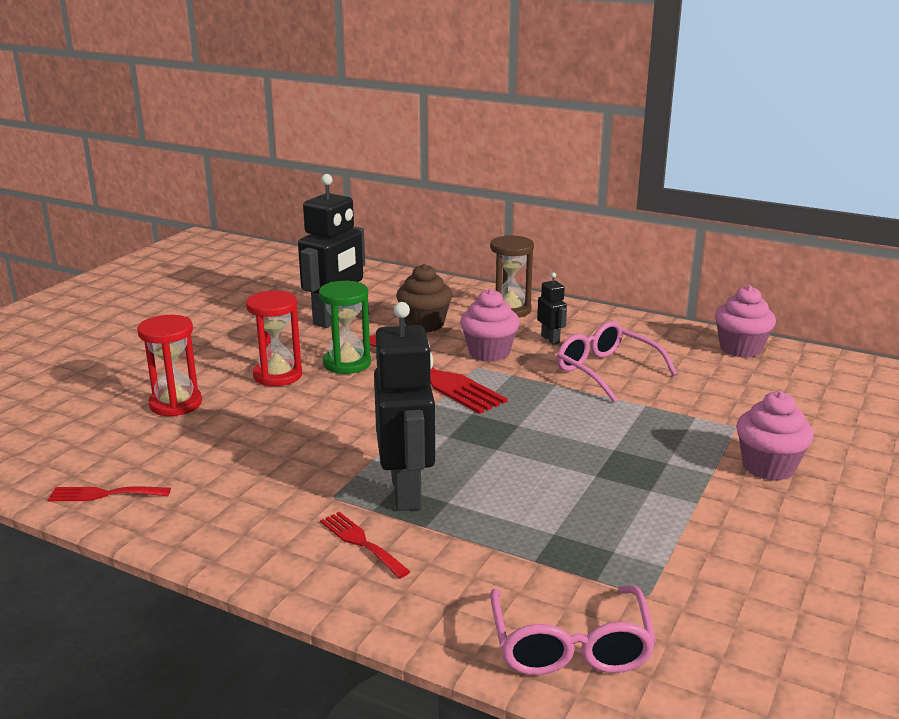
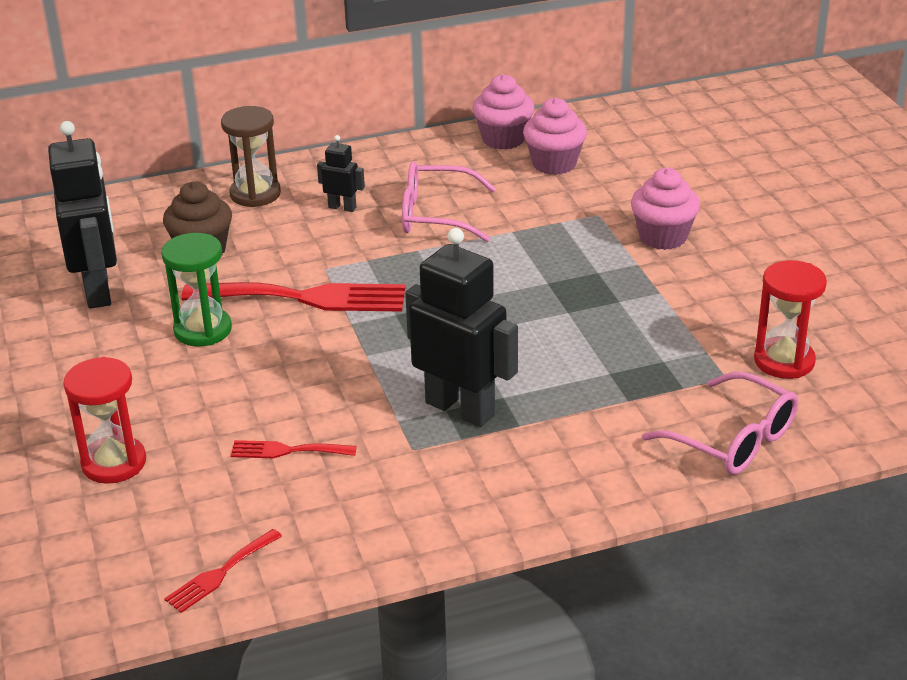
camera: 45 degrees left, 10 degrees up
(278, 375) = (158, 378): red hourglass -> red hourglass (784, 361)
(361, 542) = (497, 466): red fork -> red fork (287, 451)
(489, 352) = (312, 249): pink cupcake -> pink cupcake (554, 164)

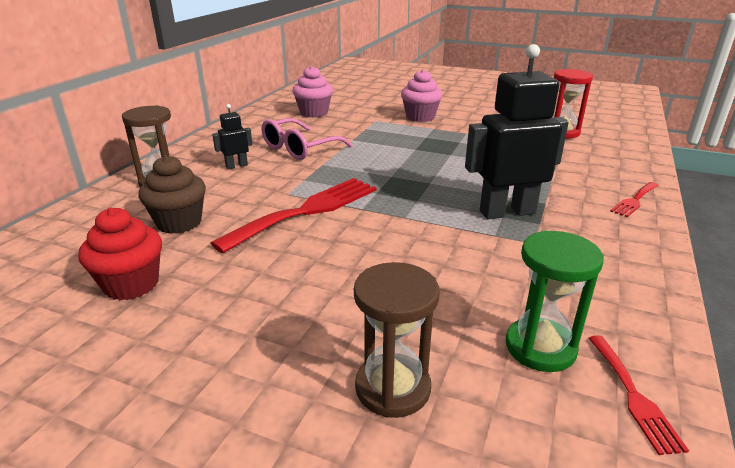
camera: 50 degrees left, 5 degrees down
(98, 290) = (131, 284): black robot -> red cupcake
(114, 463) = (392, 388): red hourglass -> brown hourglass
(203, 330) = (273, 261): green hourglass -> green hourglass (540, 347)
(287, 451) = (481, 289): red fork -> red fork (634, 200)
(503, 139) = (268, 113): pink cupcake -> none
(733, 440) = (619, 162): pink glasses -> none

